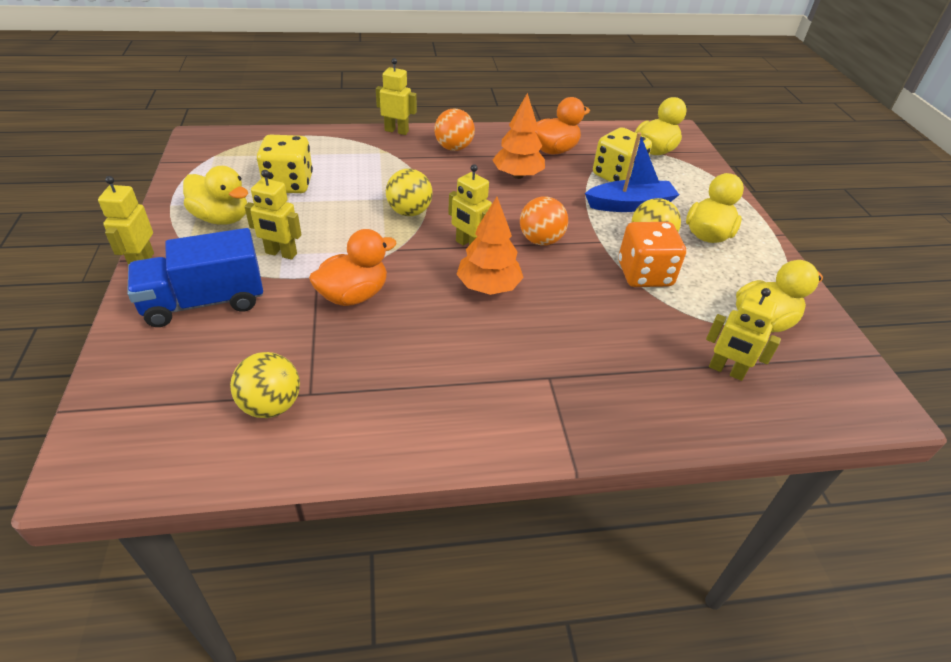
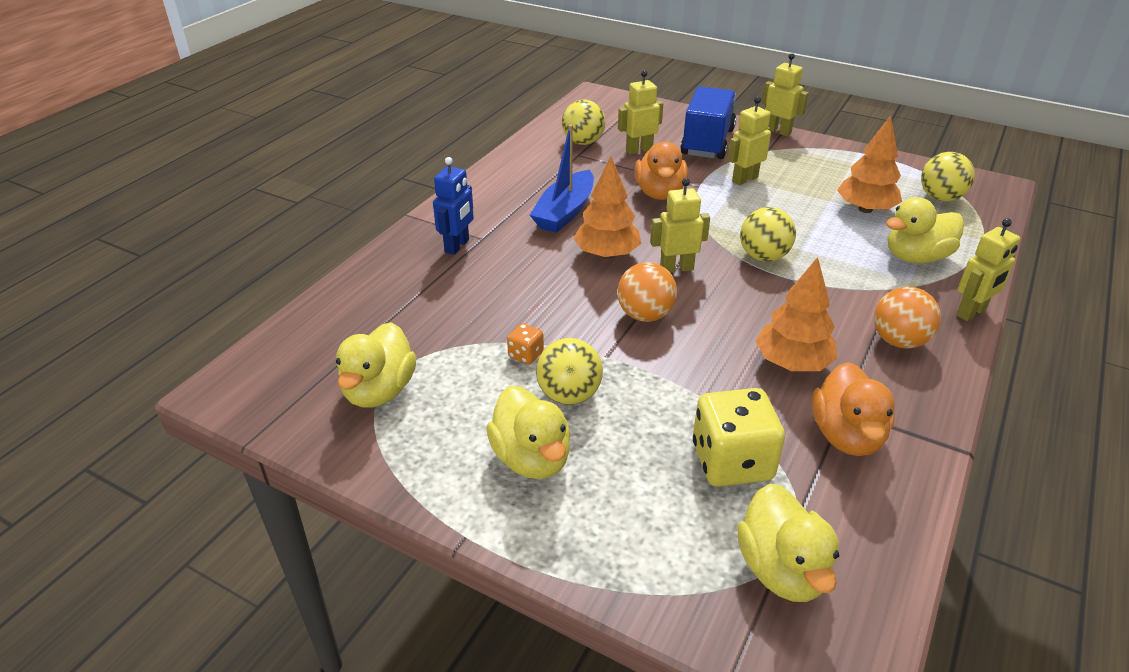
camera: 130 degrees right, 5 degrees down
(222, 218) = (821, 168): yellow duck -> yellow duck (916, 257)
(240, 157) = (940, 198): none -> yellow ball
(289, 184) = (865, 209): yellow dice -> orange tree
(579, 387) = (457, 246): none -> blue robot
(630, 205) = (652, 427): blue boat -> blue boat (565, 212)
(644, 274) = (525, 355): orange dice -> orange dice, size x0.46
(726, 370) = (373, 325): yellow robot -> yellow robot (639, 150)

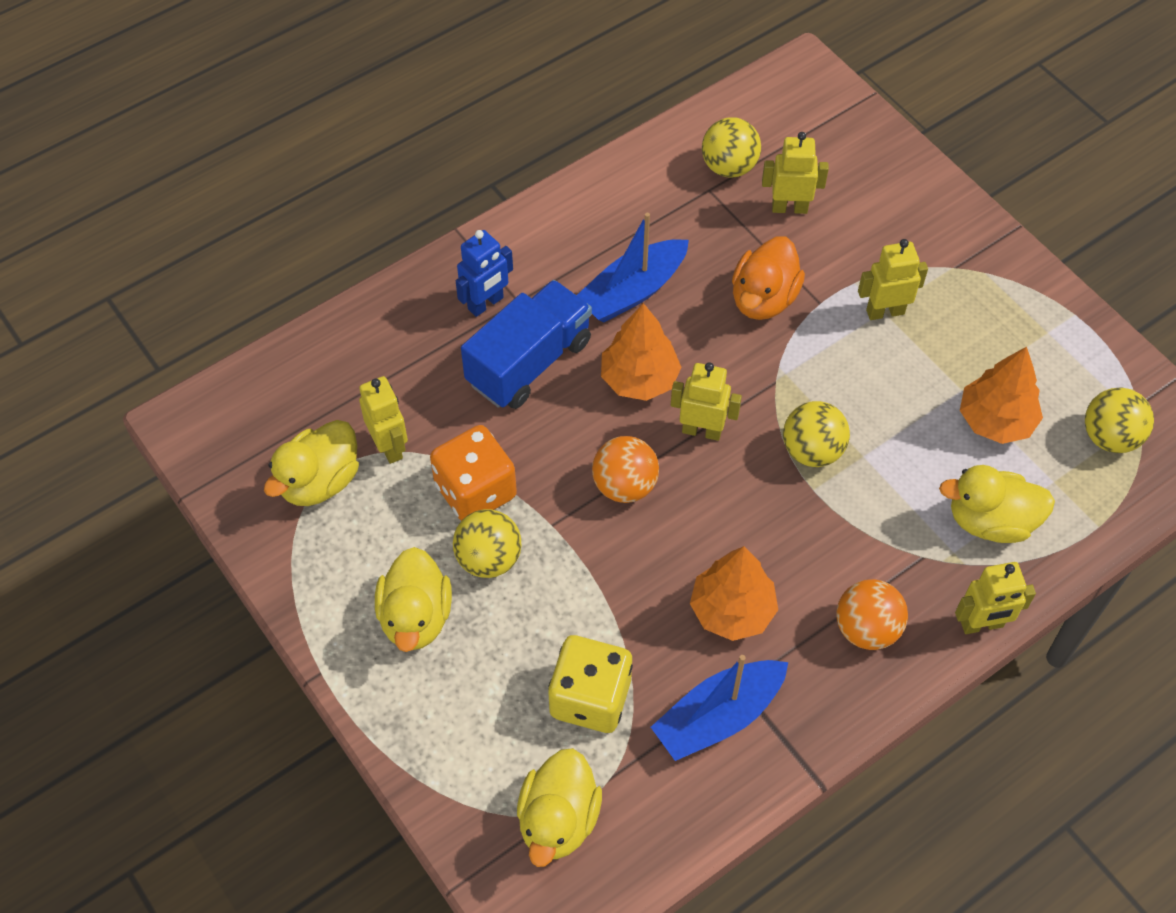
camera: 25 degrees right, 20 degrees up
(525, 355) = (475, 491): orange dice -> orange dice, size x2.17
(707, 142) = (888, 223): blue truck -> blue truck (529, 362)
(778, 131) = (998, 233): yellow robot -> yellow robot (389, 446)
(846, 436) = (718, 717): orange duck -> blue boat

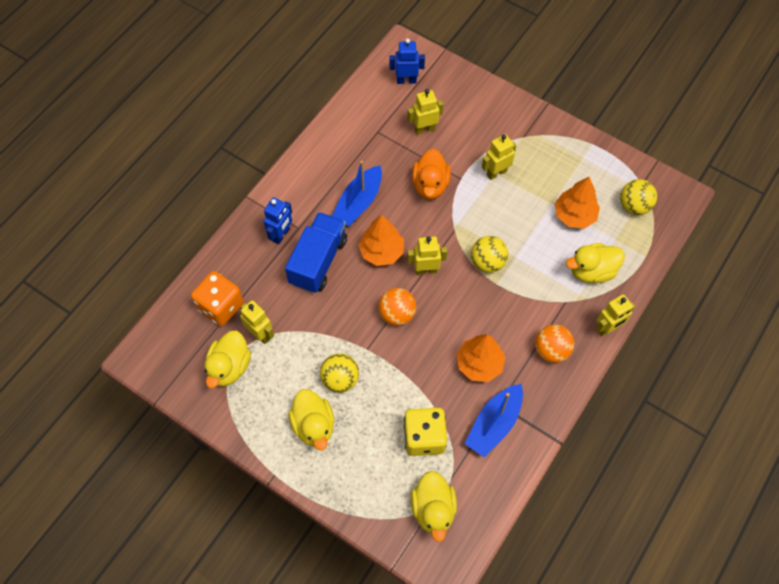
camera: 20 degrees left, 5 degrees up
(475, 491) = (318, 344): orange dice -> orange dice (220, 306)
(729, 166) = (383, 115): yellow ball -> none
(789, 123) = (406, 80): none -> blue robot

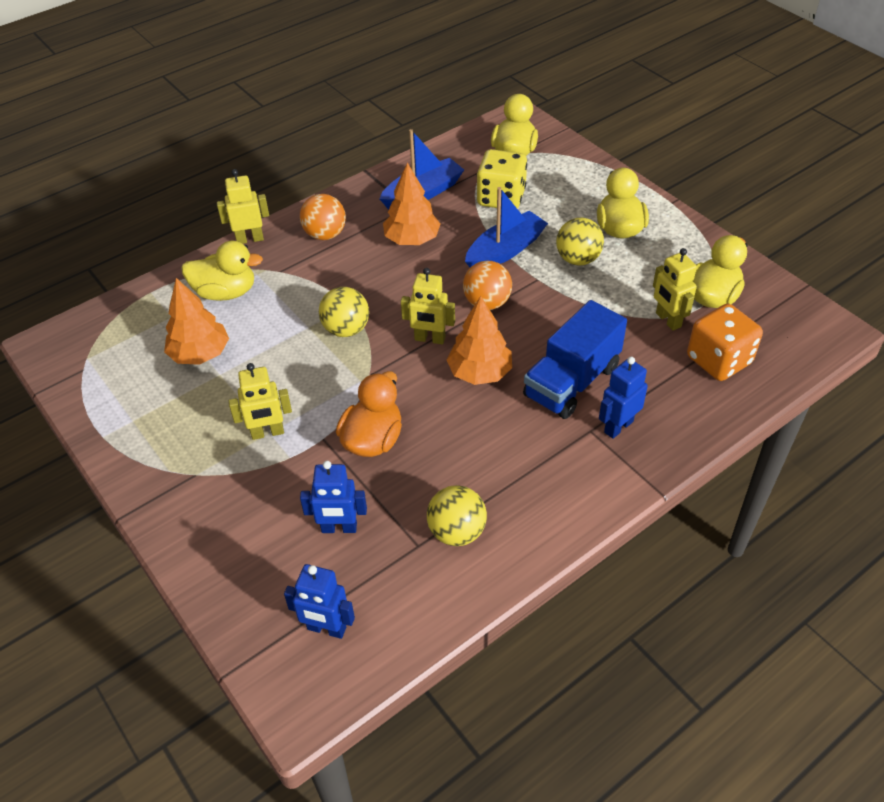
camera: 160 degrees left, 15 degrees down
(359, 202) = (489, 442): blue boat -> blue boat (505, 250)
(424, 129) = (339, 528): yellow robot -> blue robot
(634, 206) = (116, 346): yellow ball -> yellow ball (457, 532)

